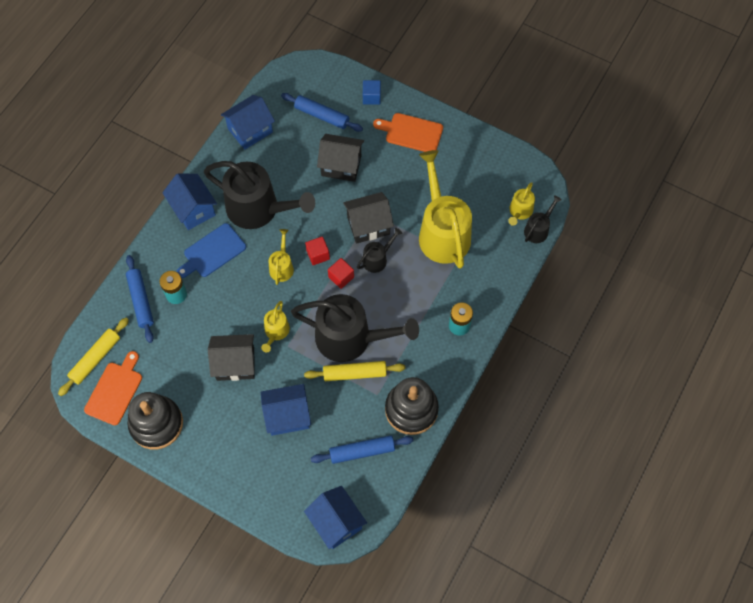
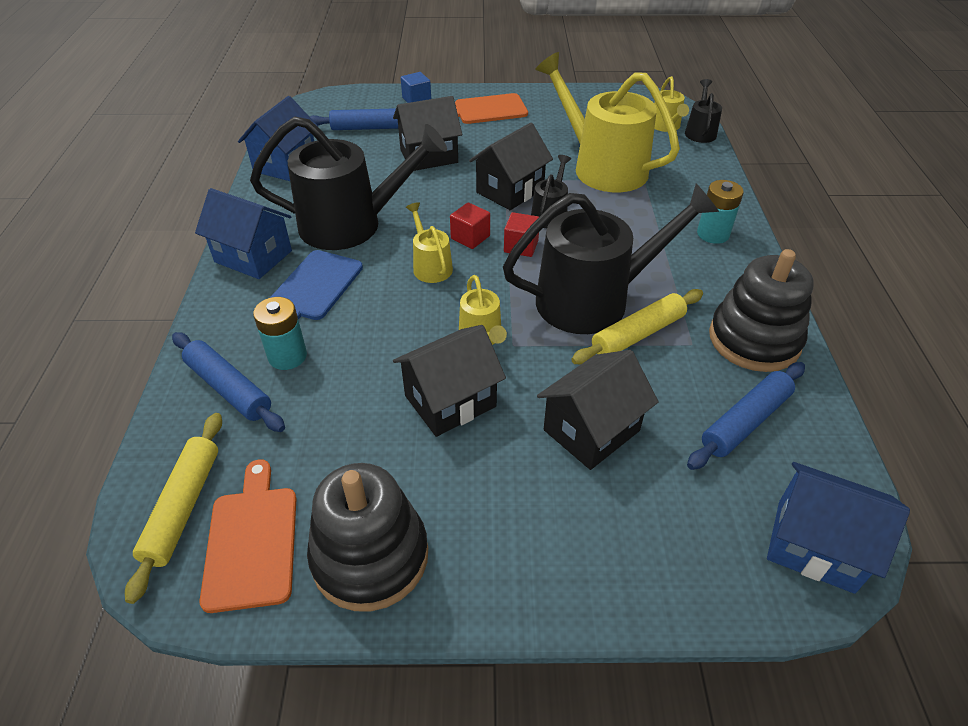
camera: 30 degrees left, 20 degrees down
(287, 416) = (591, 430): blue house -> black house

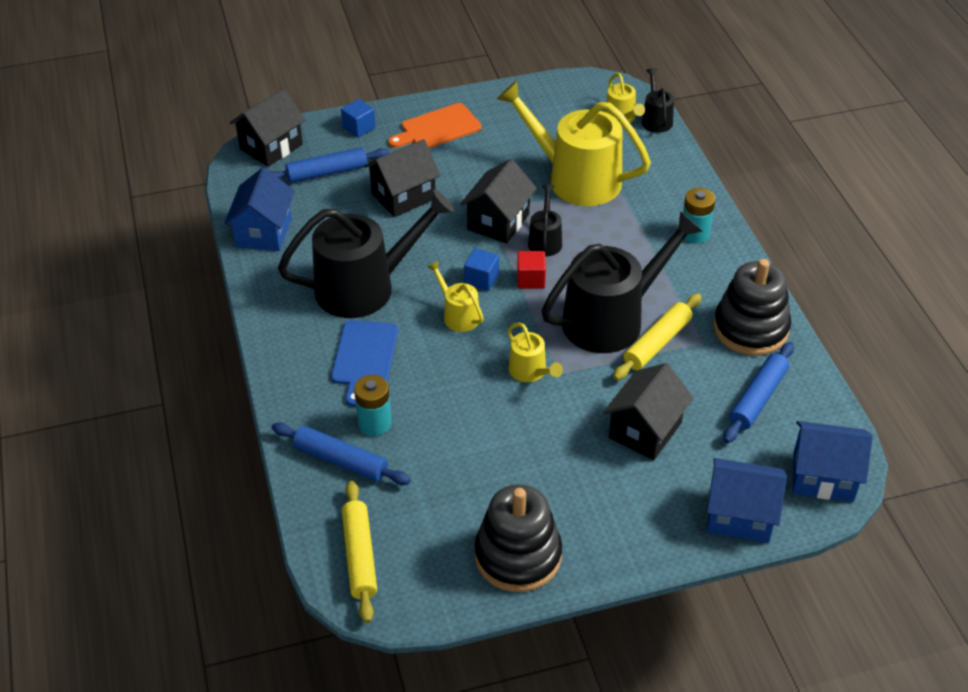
camera: 15 degrees left, 0 degrees up
(252, 541) = (426, 566): orange cutting board -> none
(253, 256) = (290, 338): blue house -> blue house (740, 516)
(450, 401) = (527, 431): black house -> black house (271, 147)
(470, 237) = (481, 279): red cube -> blue cube

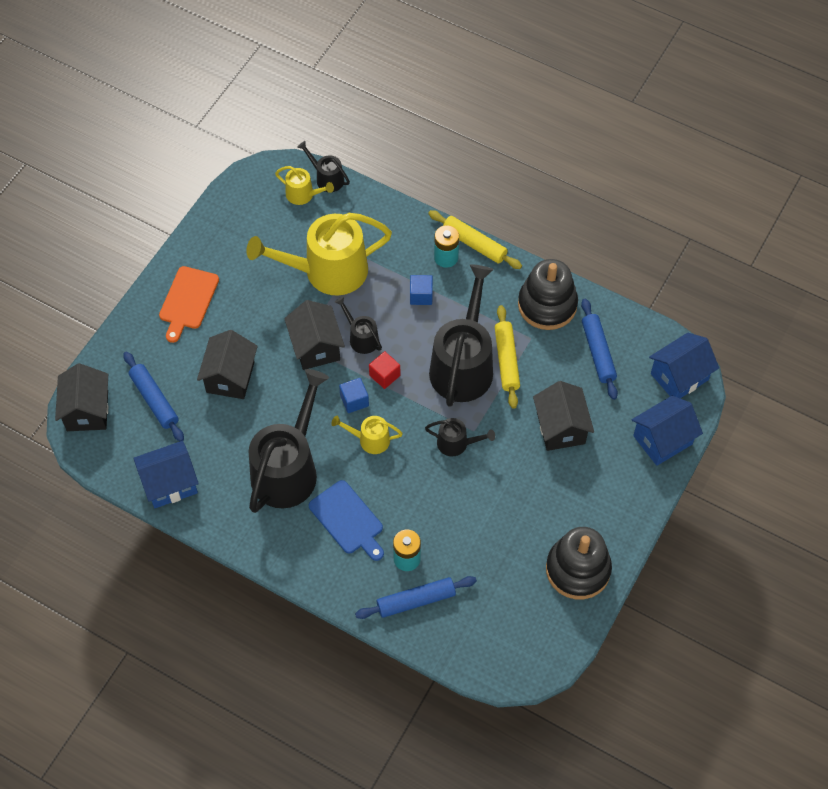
camera: 45 degrees left, 15 degrees up
(264, 232) = (170, 484): blue house -> blue house turned 75 degrees counterclockwise
(327, 172) = (154, 400): blue rolling pin -> blue rolling pin turned 60 degrees counterclockwise
(359, 128) = (131, 344): blue cube -> blue cube (421, 295)
(359, 556) = (496, 649): yellow rolling pin -> yellow rolling pin (474, 244)
(530, 372) = (456, 443): yellow watering can -> black watering can

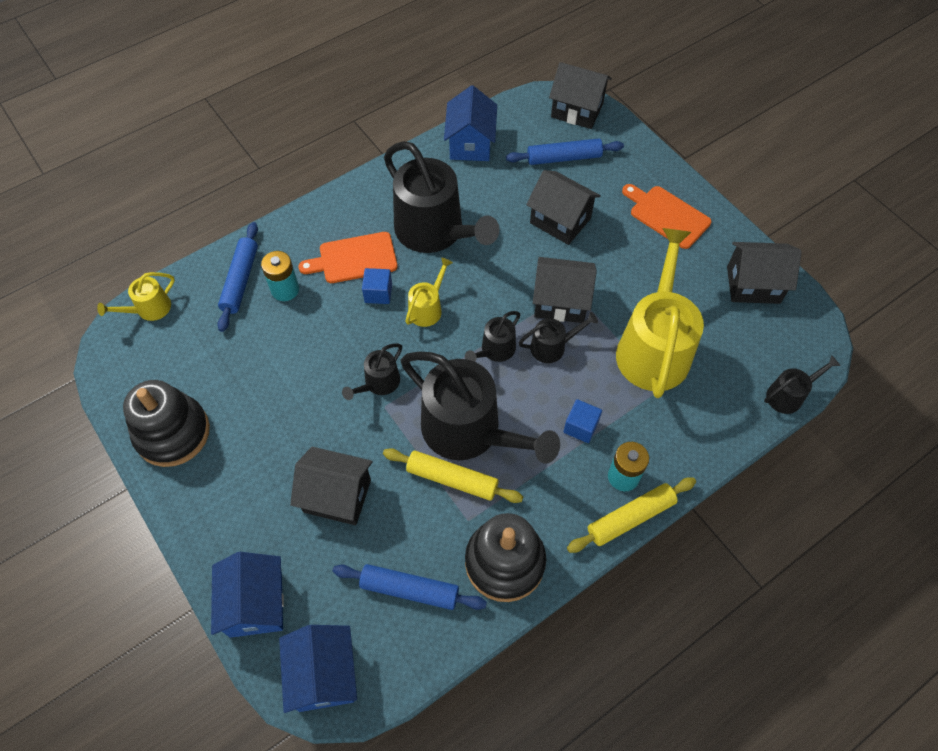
camera: 115 degrees right, 0 degrees up
(234, 223) = (753, 285): none -> black house
(303, 195) = (771, 363): yellow watering can -> yellow watering can (149, 309)
(348, 520) = (354, 259): blue cutting board -> orange cutting board
(354, 400) = (479, 312): blue cube -> blue cube (378, 293)
(384, 375) = (495, 350): red cube -> black watering can

